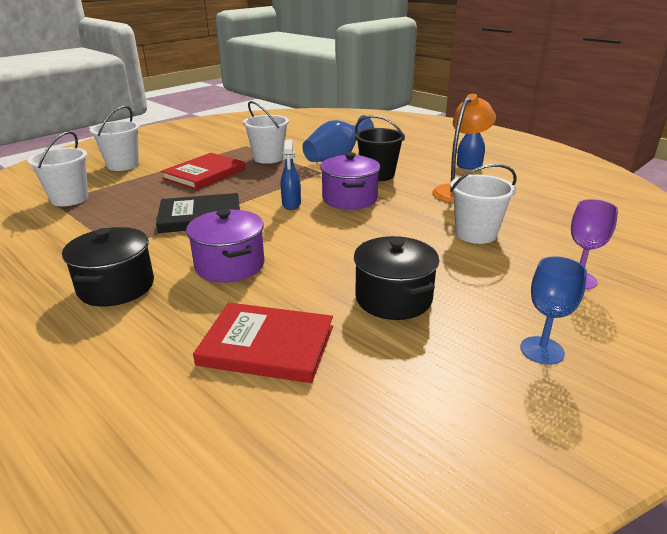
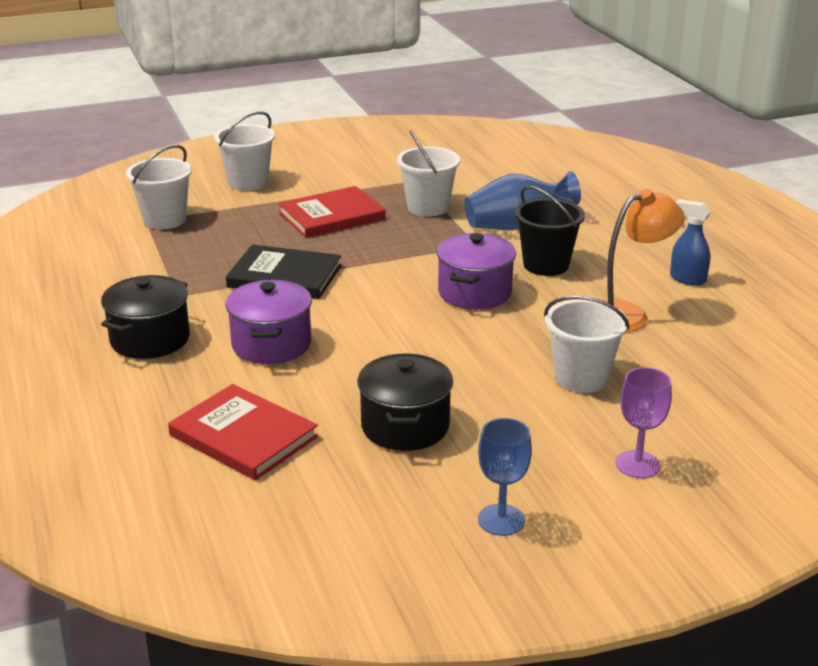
camera: 25 degrees right, 0 degrees up
(291, 204) = (398, 284): blue spray bottle -> none

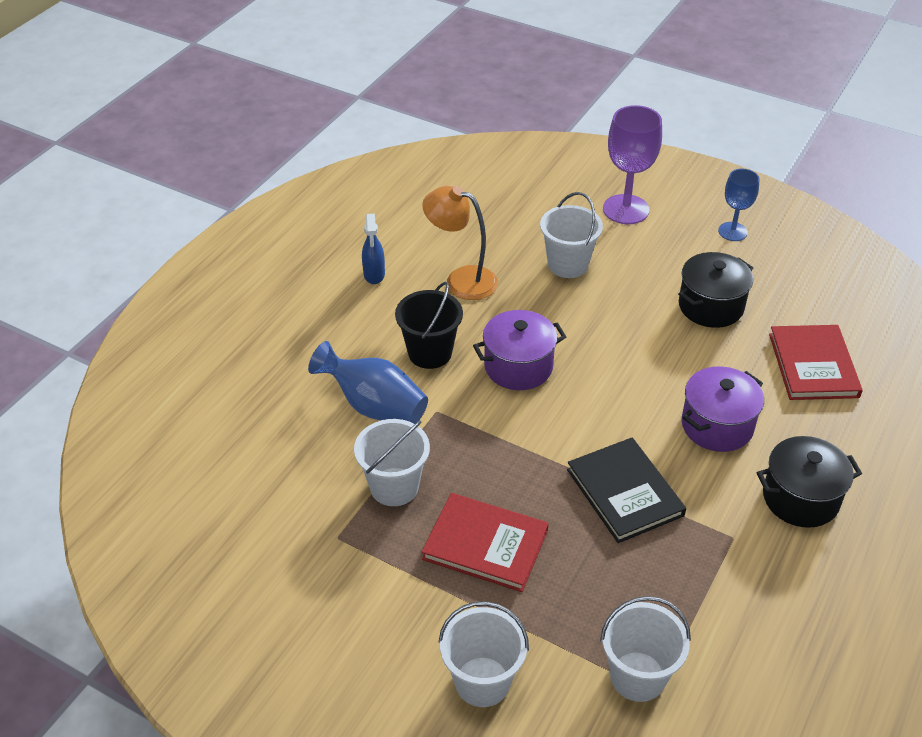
camera: 130 degrees left, 15 degrees up
(637, 464) = (626, 209): purple goblet -> purple goblet, size x1.63

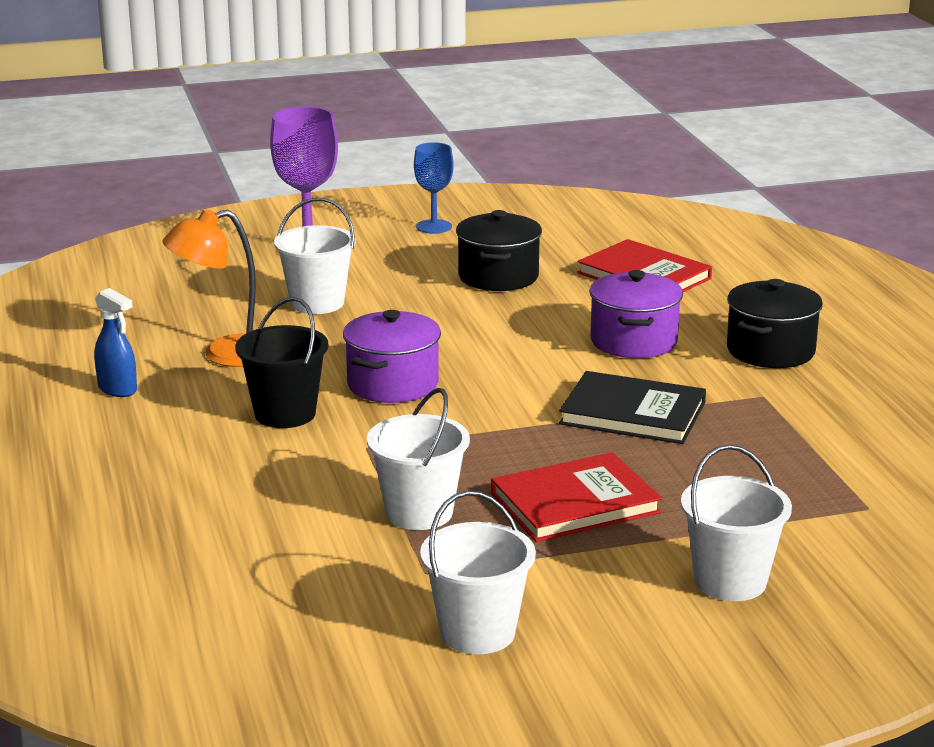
camera: 45 degrees left, 20 degrees down
(374, 406) = (295, 473): blue vase -> none
(637, 676) = (839, 507): white bucket -> white bucket (477, 633)

